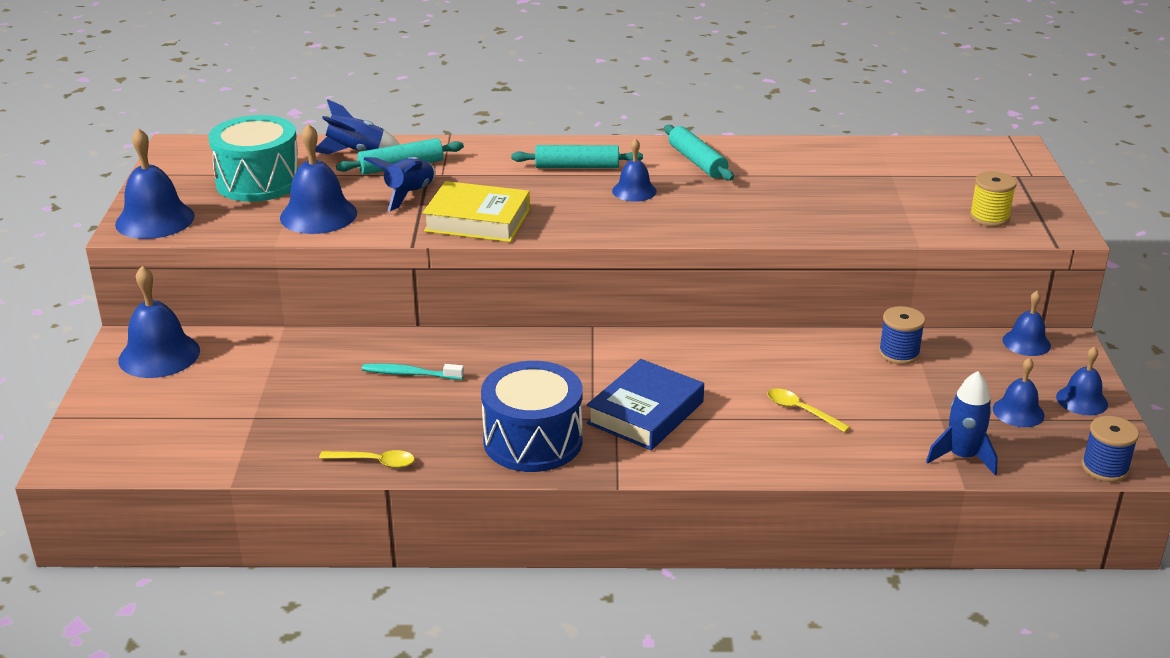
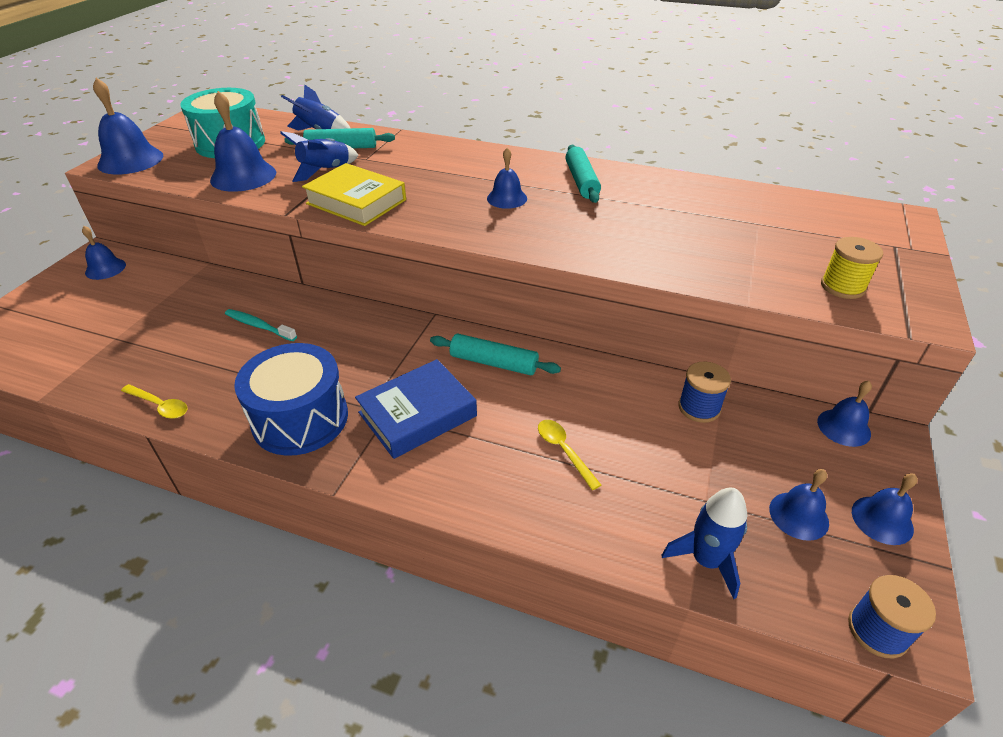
camera: 20 degrees right, 10 degrees up
(159, 355) = (105, 268): blue bell -> blue bell, size x0.60
(577, 166) = (476, 169): turquoise rolling pin -> turquoise rolling pin (494, 363)

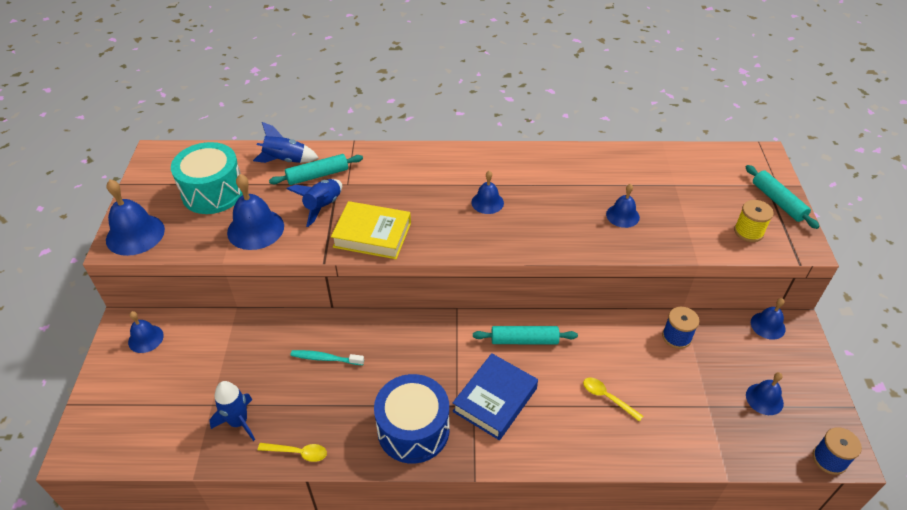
camera: 20 degrees left, 5 degrees up
(581, 181) = (533, 170): turquoise rolling pin -> turquoise rolling pin (778, 202)
(706, 560) = (725, 447): blue rocket -> blue rocket (239, 422)
(882, 520) = (810, 386): blue bell -> blue bell (622, 215)

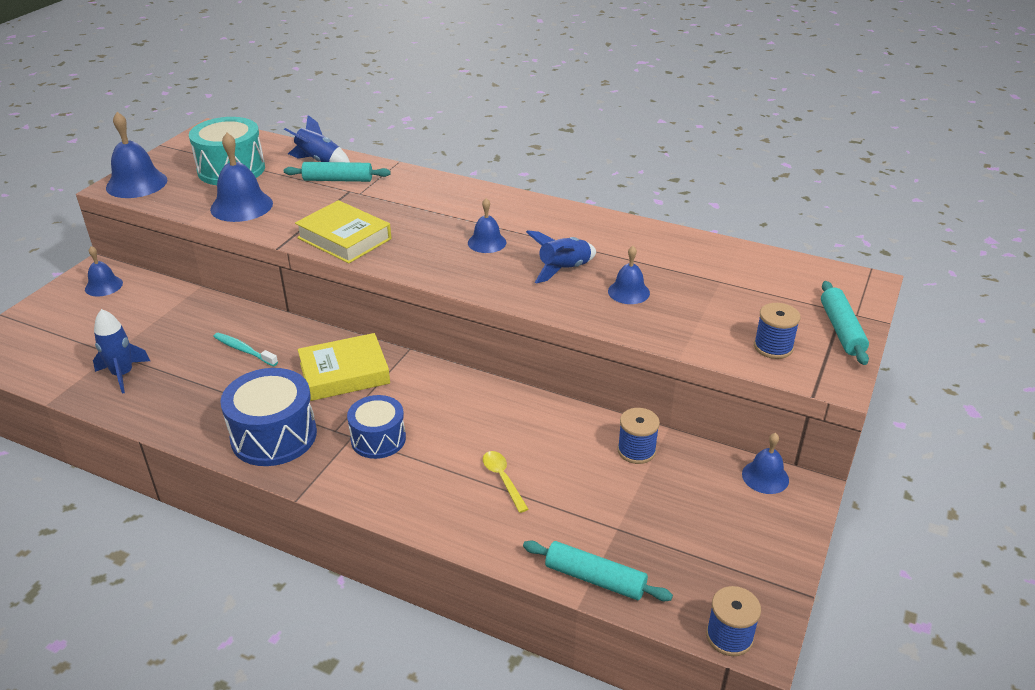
camera: 25 degrees right, 10 degrees down
(298, 453) = (151, 416): yellow spoon -> none
(323, 206) = (319, 204): blue rocket -> blue rocket (564, 269)
(424, 350) = (344, 373): none -> yellow book
(495, 400) = (378, 439): blue book -> blue drum
(524, 340) = (456, 398): turquoise rolling pin -> turquoise rolling pin (595, 578)
(748, 232) = (773, 347): yellow spool -> blue spool
(764, 399) = (695, 546): blue bell -> none

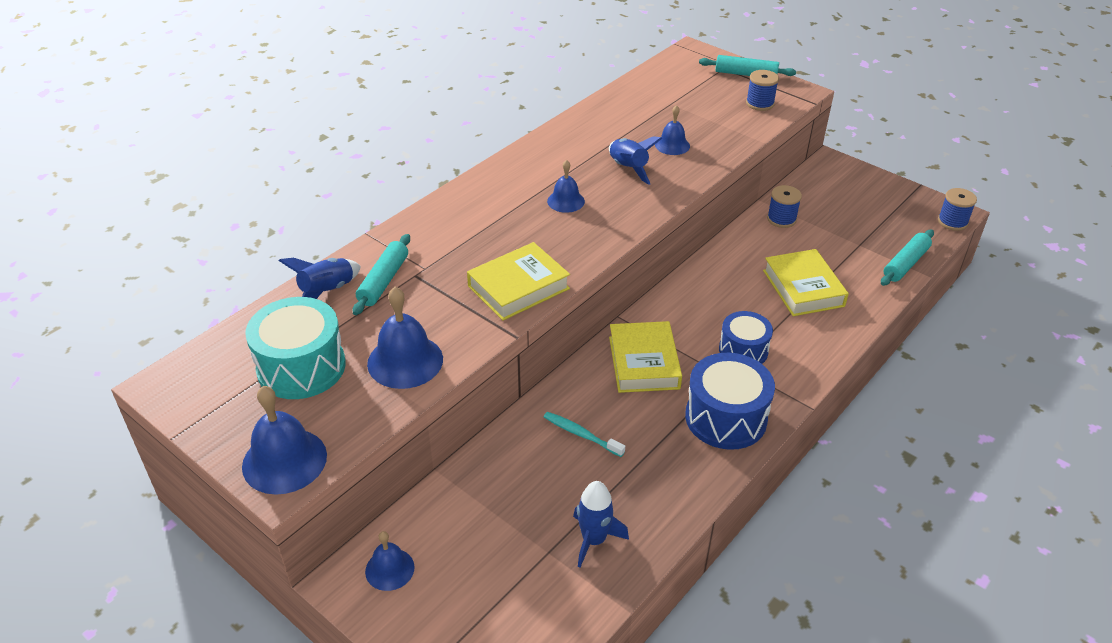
camera: 75 degrees left, 5 degrees up
(244, 350) = (581, 434): turquoise toothbrush -> turquoise toothbrush turned 75 degrees clockwise
(503, 479) = (803, 288): yellow spoon -> yellow book
(765, 477) = (816, 173): blue bell -> none

